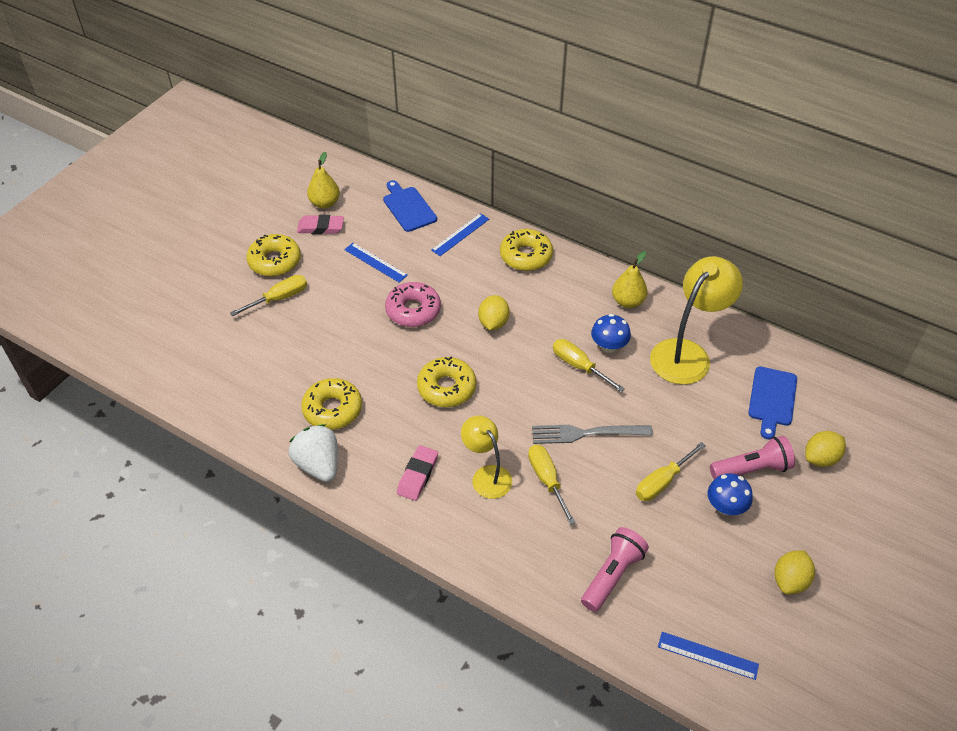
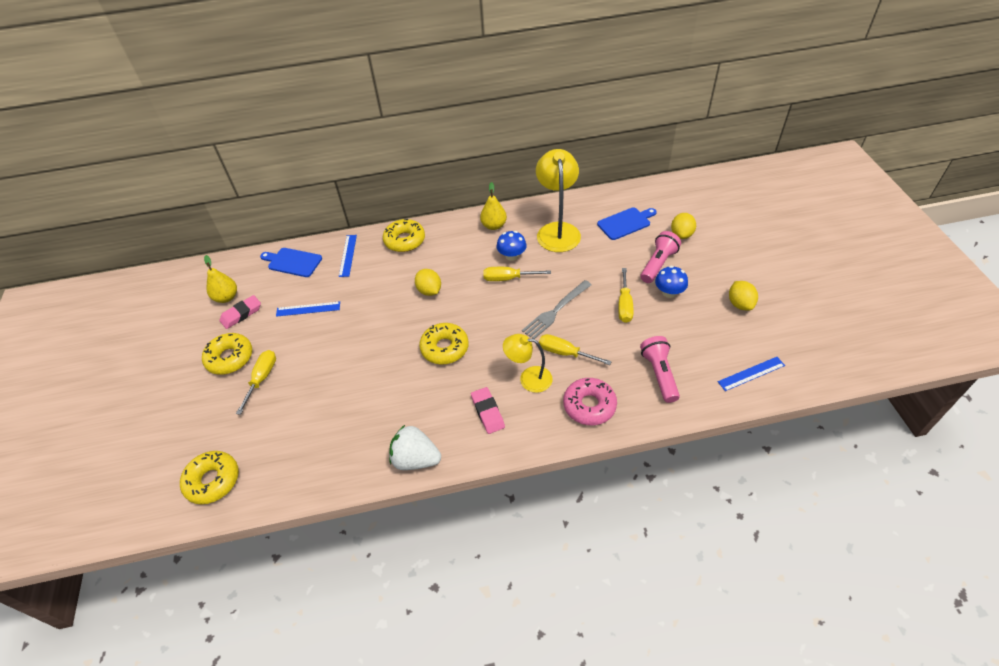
camera: 40 degrees left, 0 degrees up
(332, 409) = (384, 418): yellow donut -> yellow donut (213, 481)
(413, 310) = (369, 319): pink donut -> pink donut (589, 406)
(772, 399) = (625, 223): blue cutting board -> blue cutting board turned 90 degrees counterclockwise

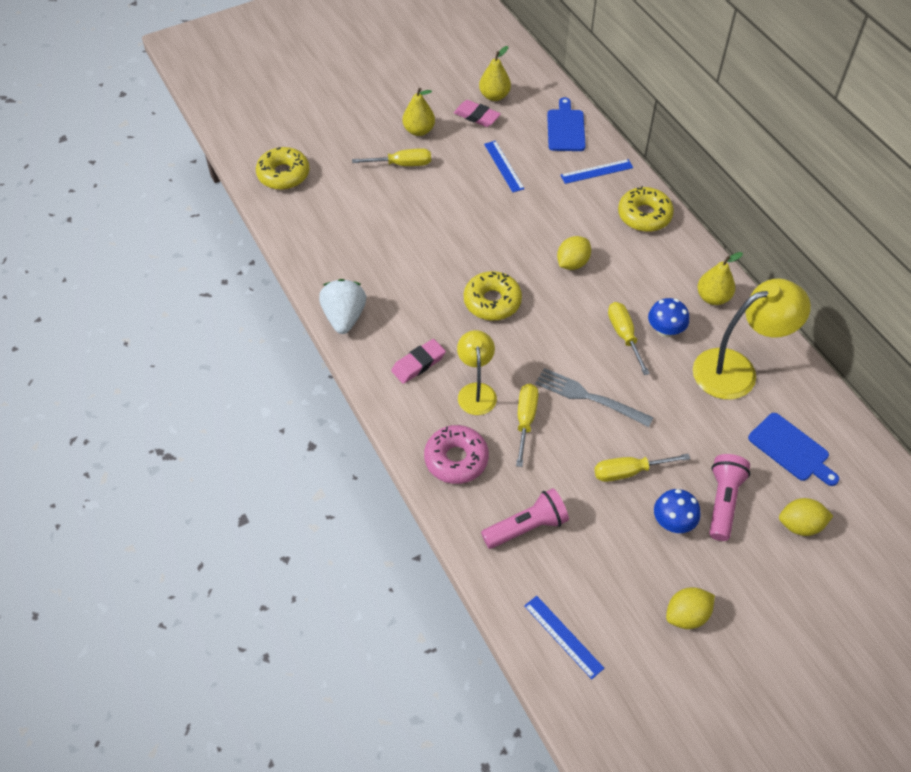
camera: 70 degrees right, 5 degrees up
(230, 358) = (419, 130): yellow donut -> yellow pear
(658, 264) = (723, 502): pink flashlight -> pink flashlight turned 90 degrees counterclockwise

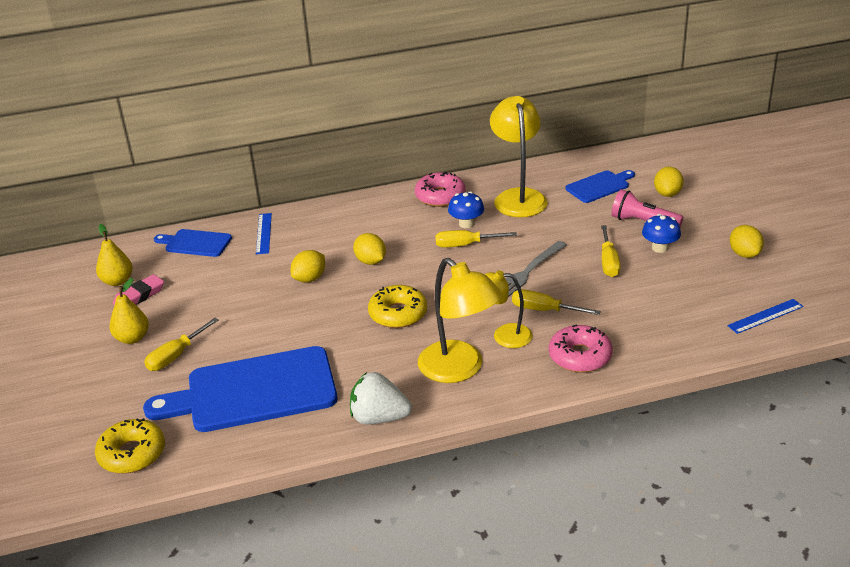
camera: 75 degrees left, 20 degrees down
(365, 226) = (253, 391): none -> blue cutting board
(402, 164) = (176, 355): yellow screwdriver -> yellow screwdriver turned 150 degrees counterclockwise
(418, 364) = (459, 369): pink eraser -> yellow lamp
(504, 166) = (223, 286): blue ruler -> none
(526, 527) = (658, 323): pink flashlight -> none
(531, 224) = (309, 278): none -> yellow lemon
(644, 215) = (332, 216): yellow donut -> none
(713, 297) = (440, 196): yellow pear -> pink donut

